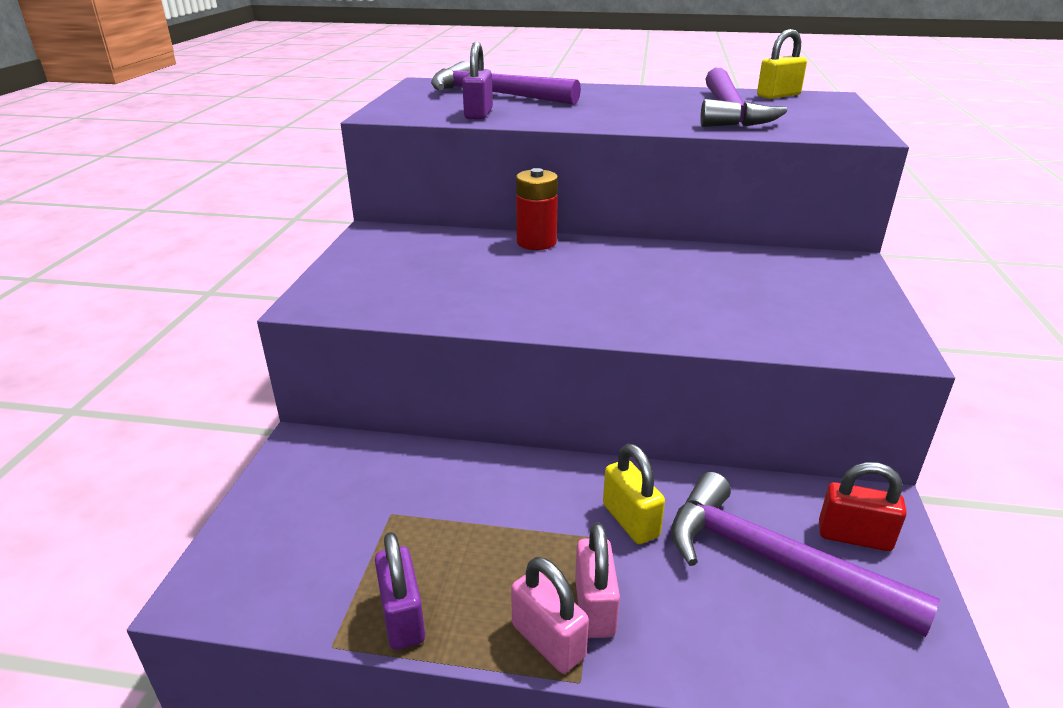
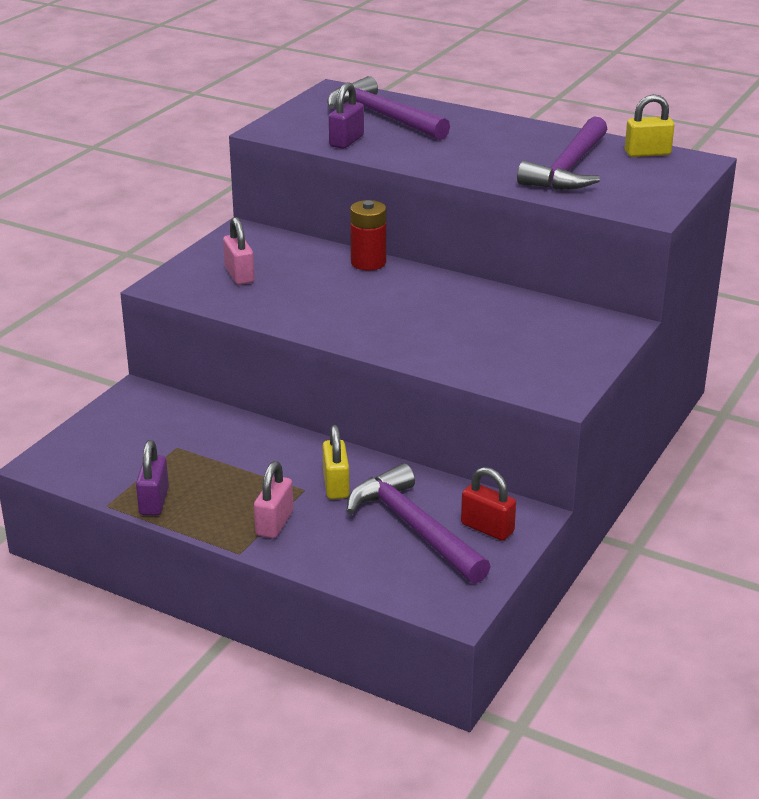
camera: 20 degrees right, 0 degrees up
(548, 641) = (233, 532): pink padlock -> pink padlock (239, 275)

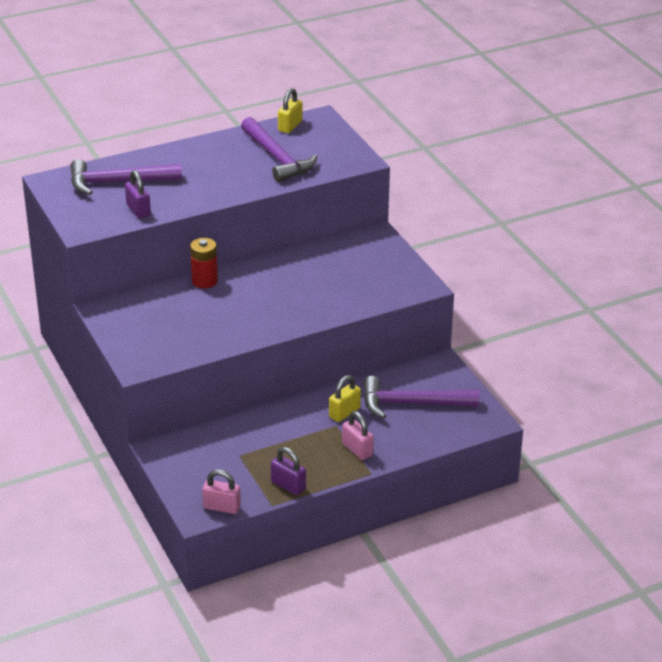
camera: 55 degrees left, 5 degrees up
(239, 275) = (160, 333): pink padlock -> pink padlock (222, 507)
(336, 485) = (344, 413): yellow padlock -> yellow padlock turned 75 degrees counterclockwise
(487, 528) = (437, 380): red padlock -> none

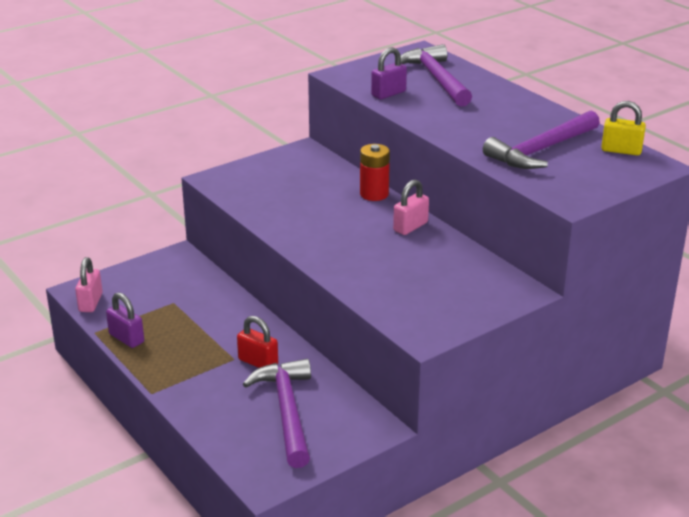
camera: 80 degrees right, 5 degrees down
(288, 485) = (126, 338): purple padlock -> purple padlock turned 75 degrees counterclockwise
(344, 413) = (258, 362): yellow padlock -> red padlock
(357, 449) = (192, 378): pink padlock -> pink padlock (410, 227)

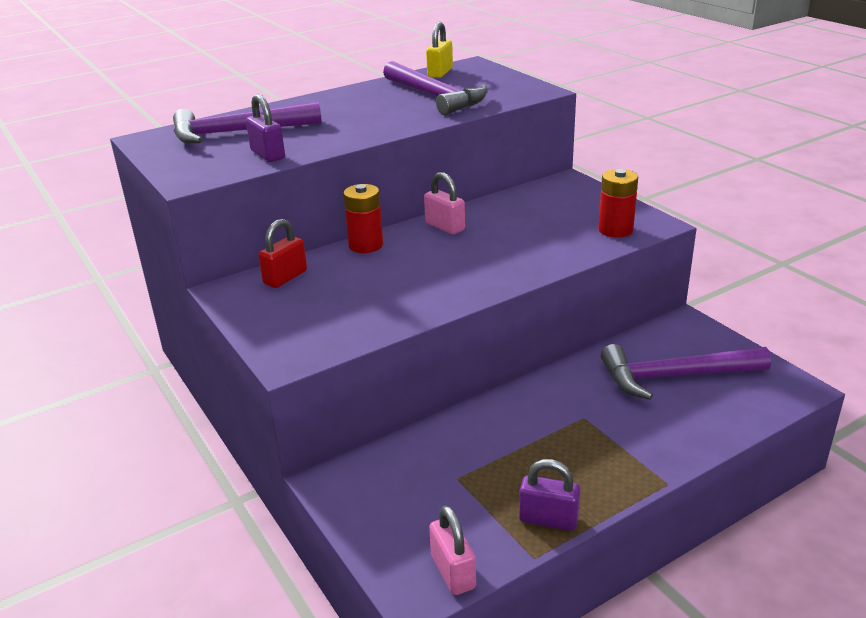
camera: 85 degrees left, 0 degrees up
(90, 302) = (453, 572): pink padlock -> pink padlock turned 60 degrees clockwise
(126, 338) = (548, 519): purple padlock -> purple padlock turned 60 degrees clockwise
(258, 362) = (588, 398): red padlock -> red padlock (285, 277)
(409, 313) = (615, 230): none -> red battery

